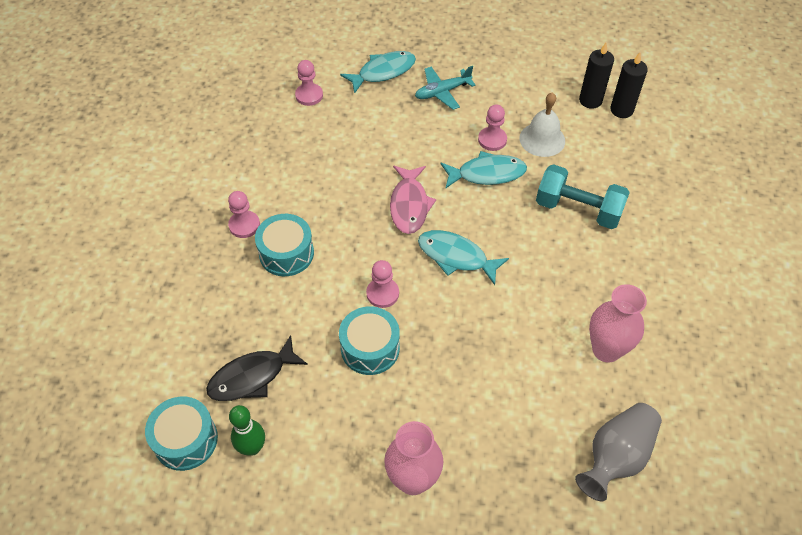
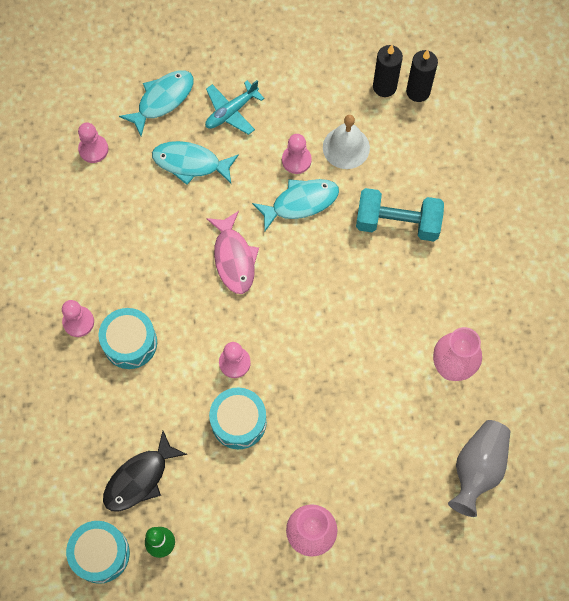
camera: 15 degrees left, 15 degrees up
(456, 257) = (293, 305): turquoise fish -> turquoise fish (190, 163)

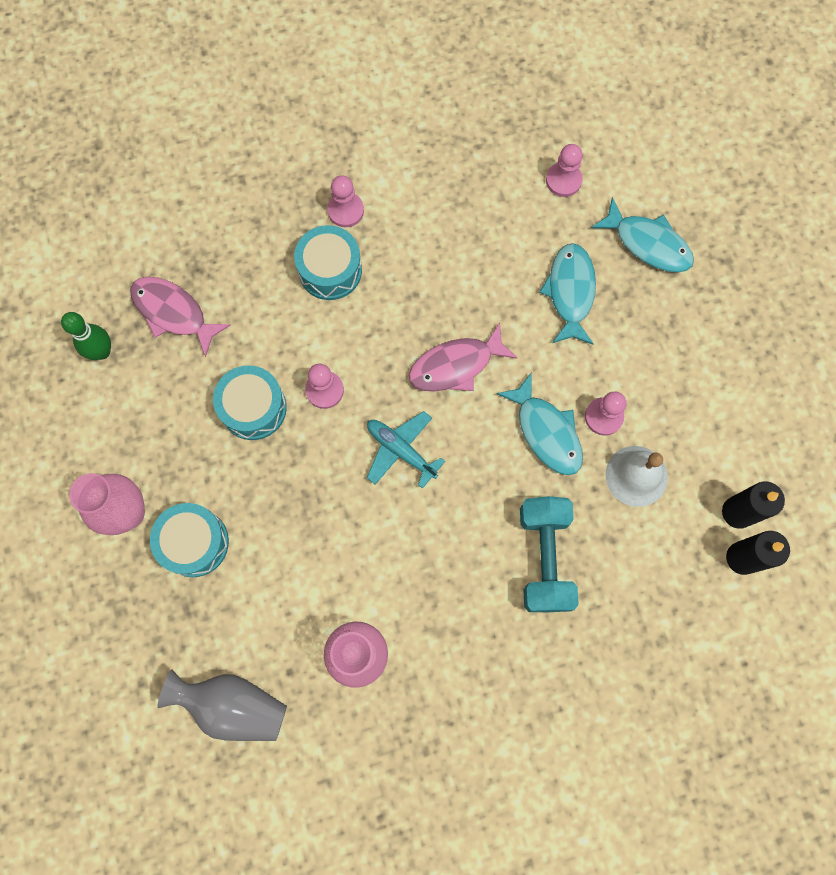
camera: 80 degrees right, 5 degrees up
(100, 554) = (86, 290): turquoise drum -> turquoise drum (194, 543)
(139, 478) = (173, 313): black fish -> pink fish
(231, 112) = (652, 326): turquoise plane -> turquoise plane (401, 450)

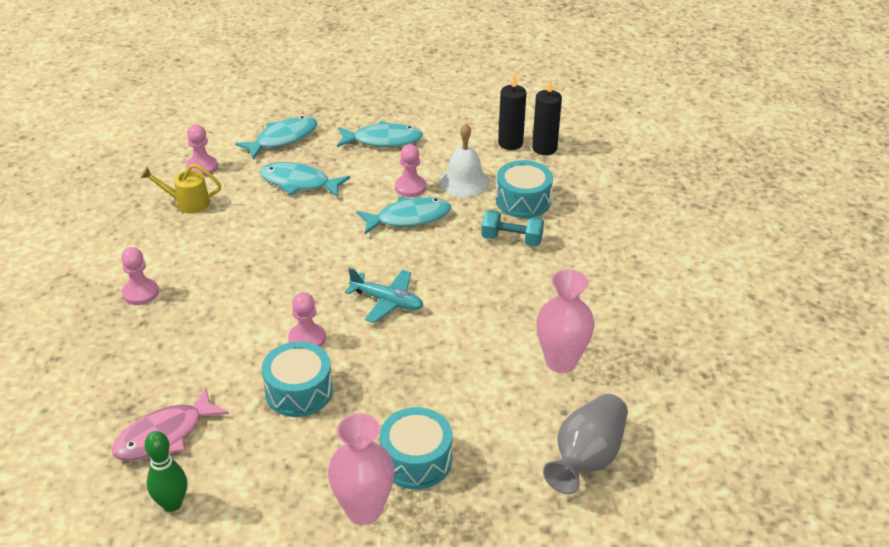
camera: 75 degrees left, 35 degrees down
(330, 270) = (192, 314): turquoise drum -> turquoise drum (523, 201)
(401, 450) = (387, 301): turquoise plane -> turquoise plane turned 120 degrees counterclockwise
(456, 365) = (327, 255): pink fish -> none
(496, 192) = (187, 203): none -> yellow watering can
(544, 558) = (512, 239): turquoise dumbbell -> turquoise dumbbell, size x0.65
(687, 357) = (383, 140): none -> turquoise fish

